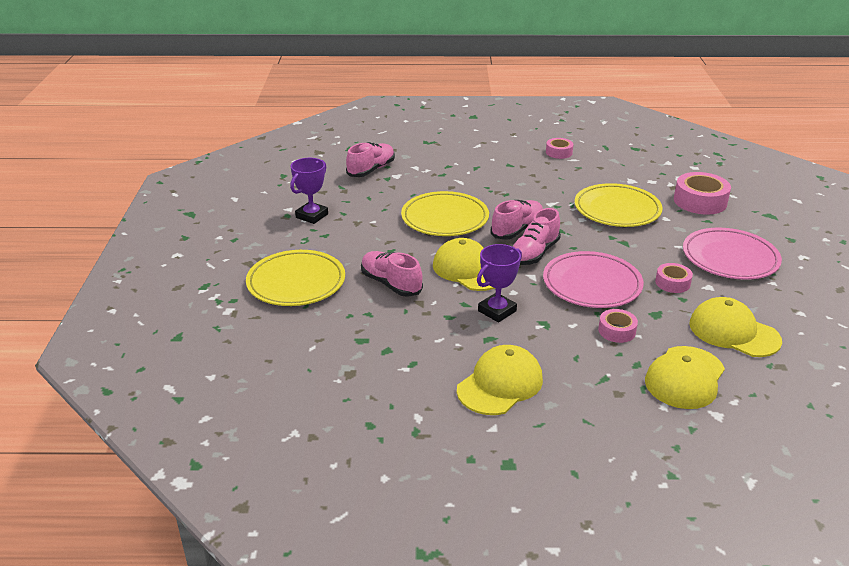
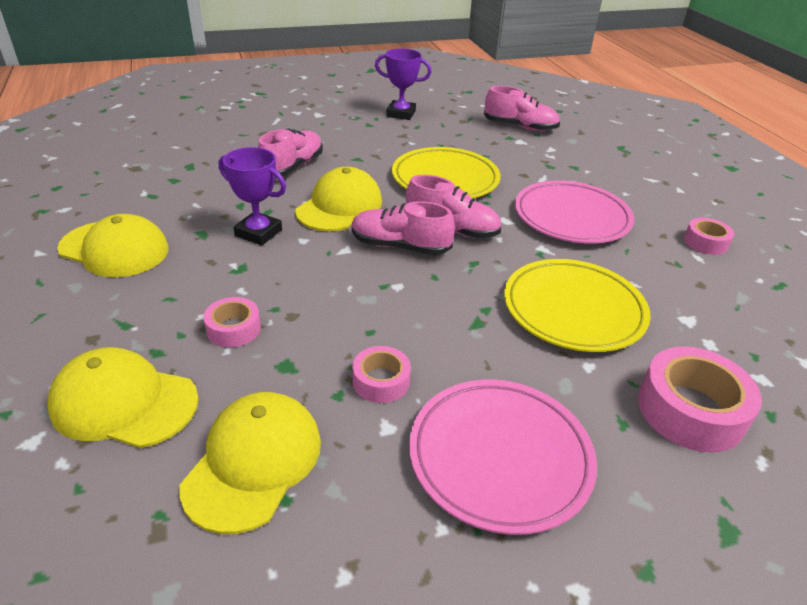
camera: 70 degrees right, 5 degrees up
(296, 283) = (278, 125): yellow plate -> none
(592, 284) = (344, 299): pink plate -> pink plate (571, 217)

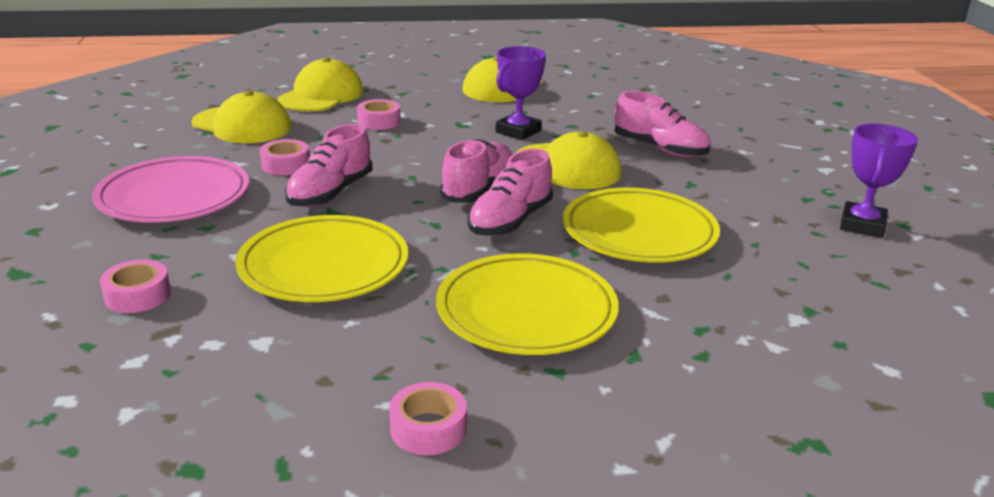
camera: 100 degrees right, 10 degrees down
(520, 127) = (864, 330): pink shoe -> pink shoe (330, 193)
(571, 217) = (526, 311): pink plate -> yellow plate
(690, 410) = (138, 295): pink tape -> pink tape, size x0.57

